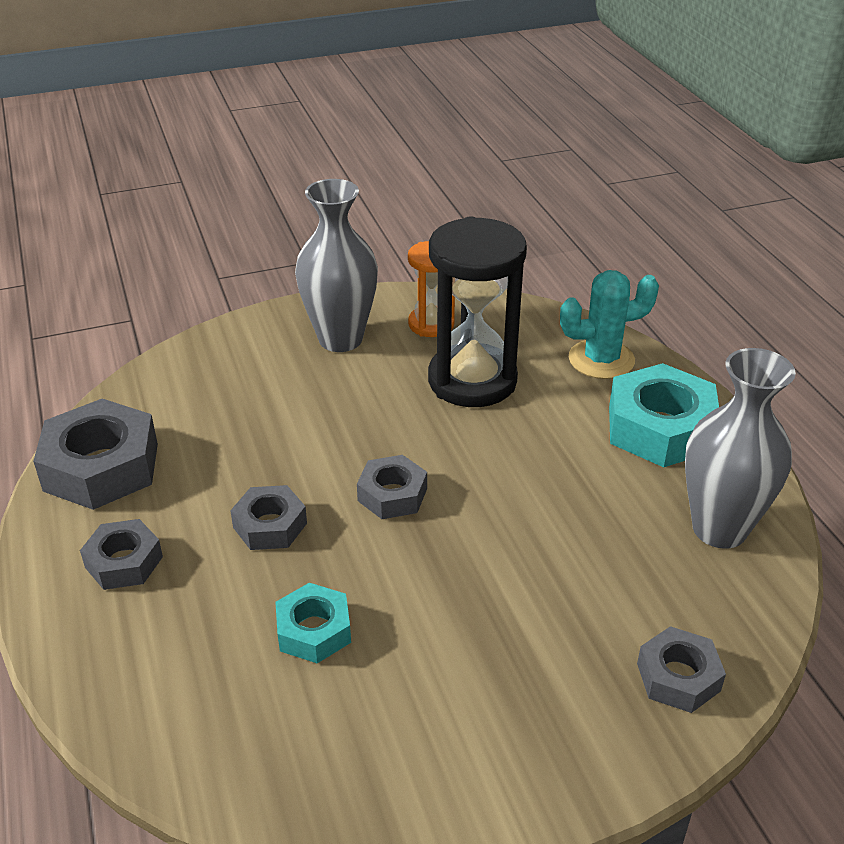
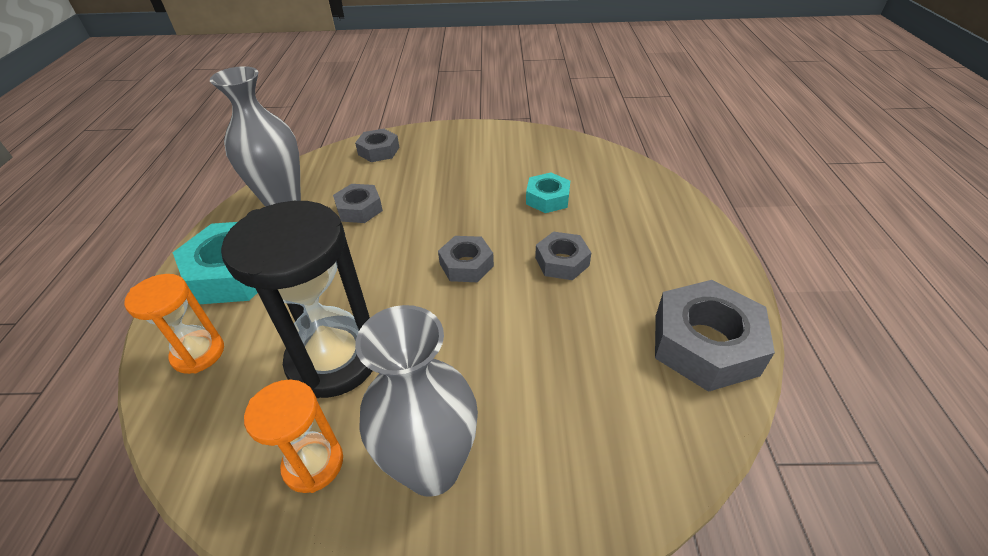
camera: 160 degrees left, 5 degrees up
(124, 562) = (668, 258): grey nut -> grey nut (359, 209)
(601, 359) = (198, 353): turquoise cactus -> orange hourglass

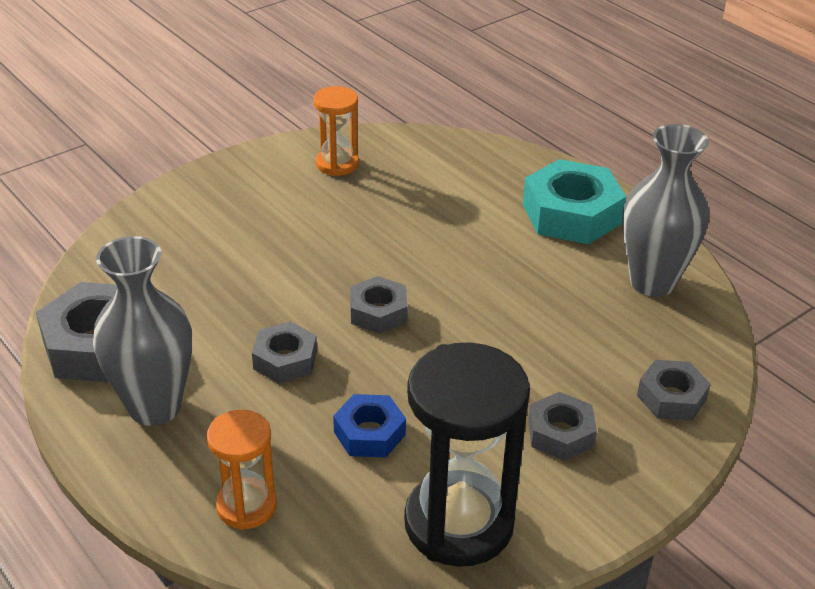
camera: 140 degrees right, 5 degrees down
(198, 353) = (498, 167): orange hourglass -> orange hourglass (246, 506)
(333, 359) = (398, 205): black hourglass -> black hourglass (458, 523)
(359, 209) = (563, 313): grey nut -> grey nut (560, 433)
(432, 468) = (262, 191): grey vase -> grey vase (154, 407)
(547, 198) = (369, 433): turquoise nut -> blue nut

